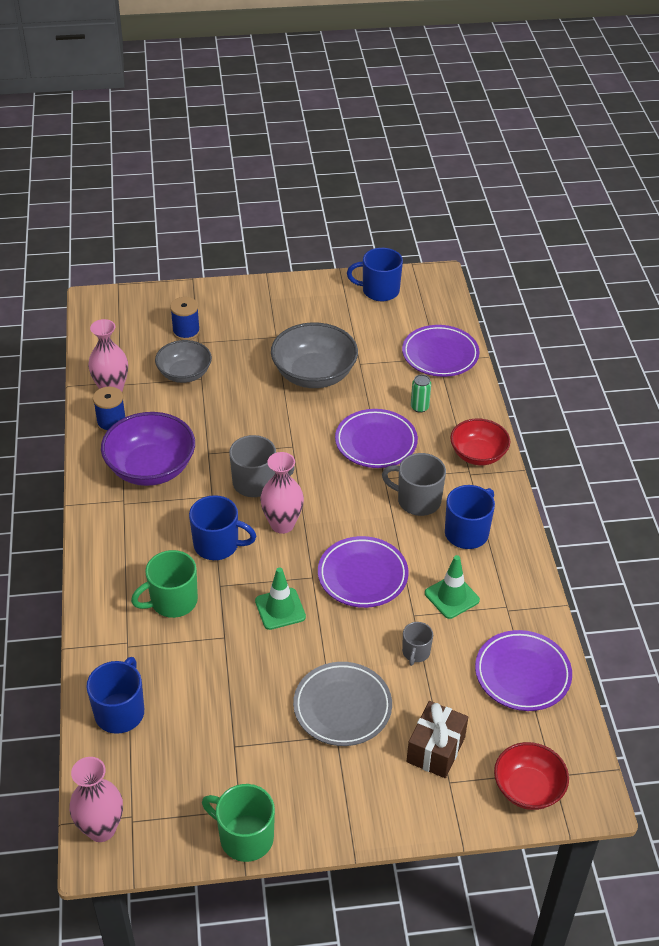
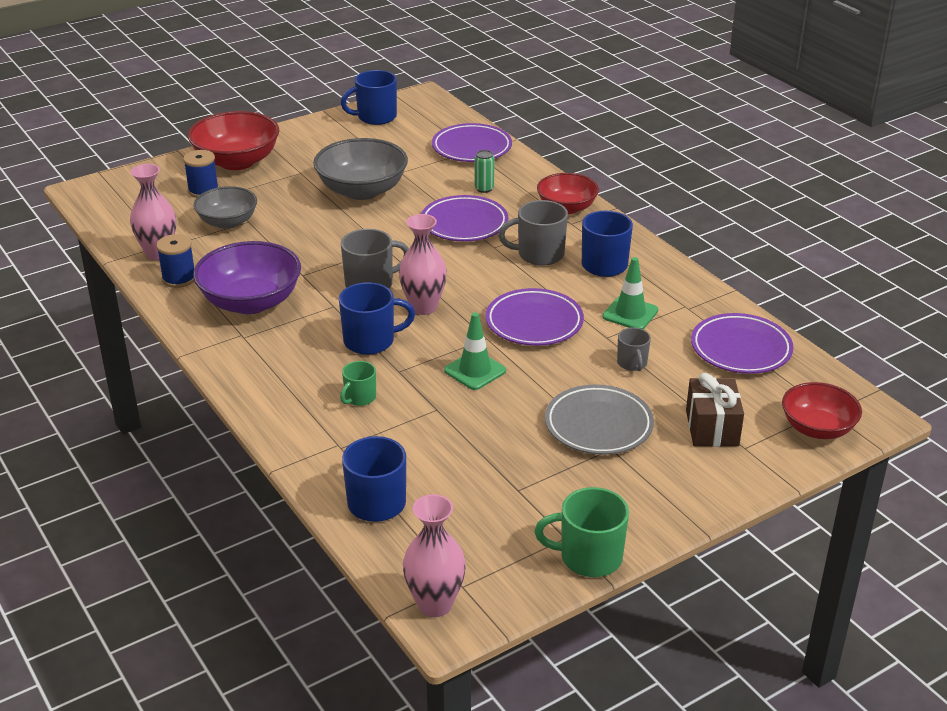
camera: 25 degrees left, 10 degrees down
(172, 601) = (359, 398): green mug -> green mug, size x0.59
(232, 307) = (237, 161): none -> red bowl

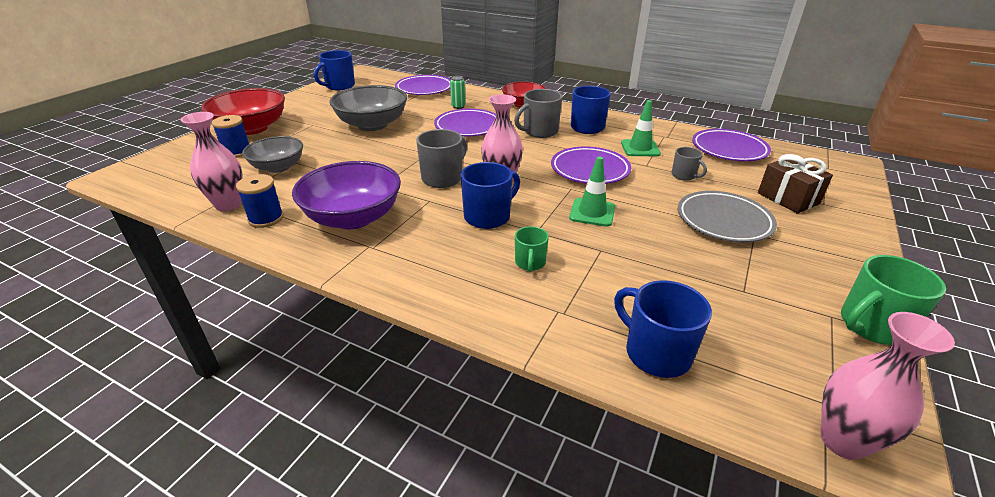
camera: 30 degrees left, 0 degrees up
(817, 428) = (838, 179): red bowl -> none

